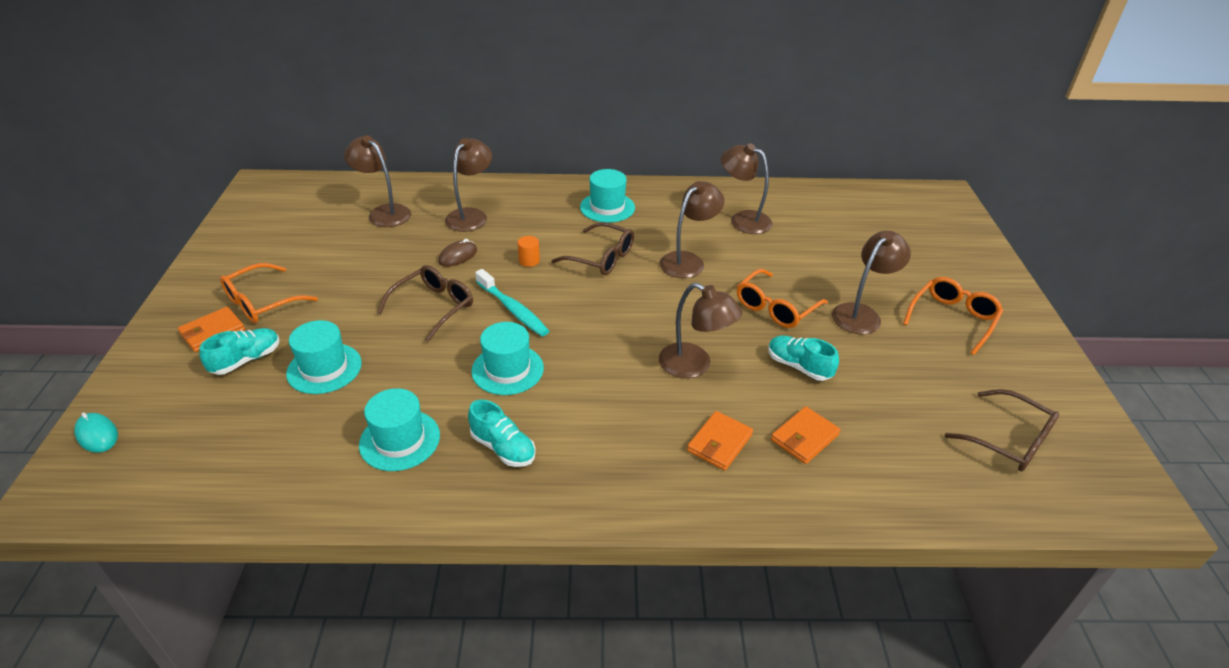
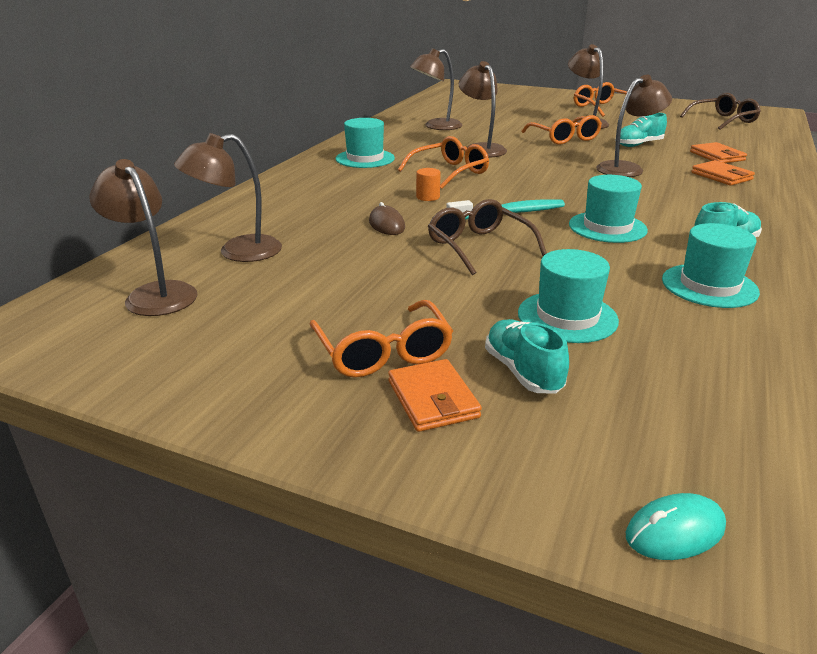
camera: 65 degrees left, 10 degrees down
(471, 215) = (308, 209): brown lamp -> brown lamp (155, 293)
(601, 258) = (450, 172): brown glasses -> orange glasses

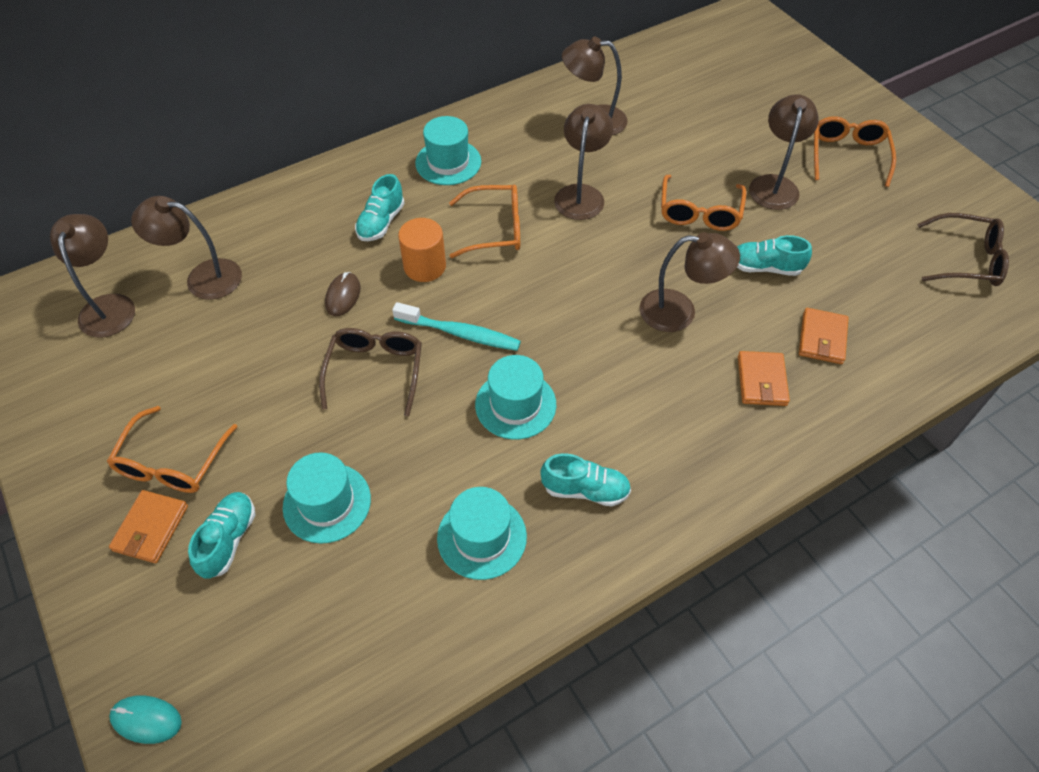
camera: 35 degrees right, 25 degrees up
(358, 190) = (381, 222): none -> turquoise shoe
(428, 197) = (424, 266): orange cylinder -> orange cylinder, size x1.70

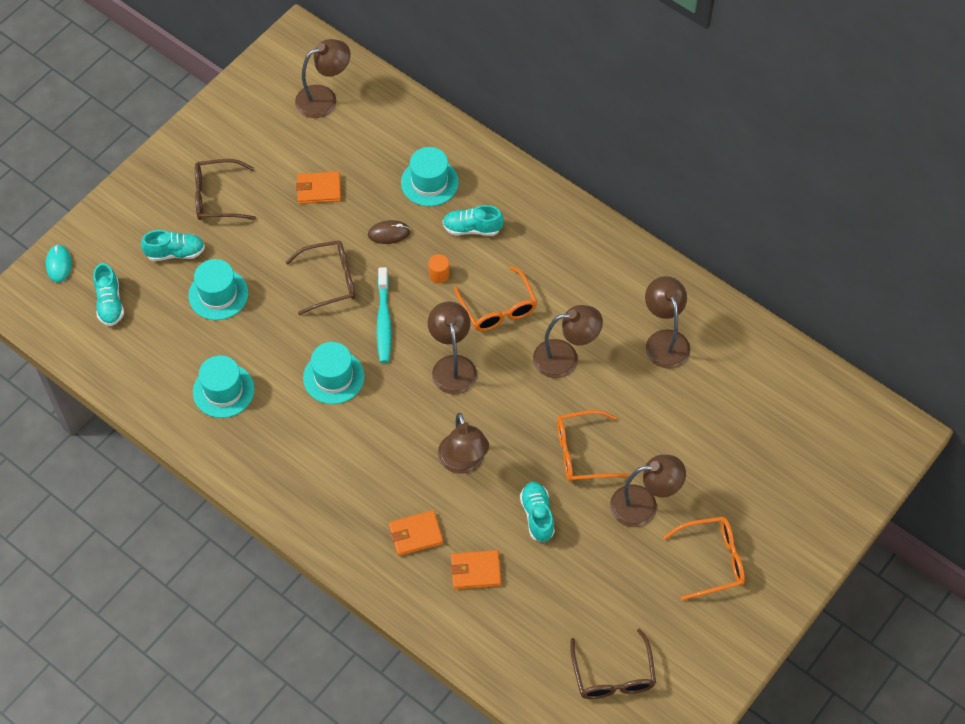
camera: 70 degrees right, 5 degrees up
(151, 528) = (169, 208): orange wallet -> orange wallet (319, 189)
(172, 462) = (217, 197): orange glasses -> brown glasses
(203, 277) = (371, 140): brown lamp -> brown lamp (452, 366)
(424, 266) = (439, 274): orange cylinder -> orange cylinder, size x0.59
(448, 162) = (560, 249): turquoise hat -> turquoise hat (429, 182)
(585, 490) = (279, 441): turquoise shoe -> turquoise shoe (110, 303)

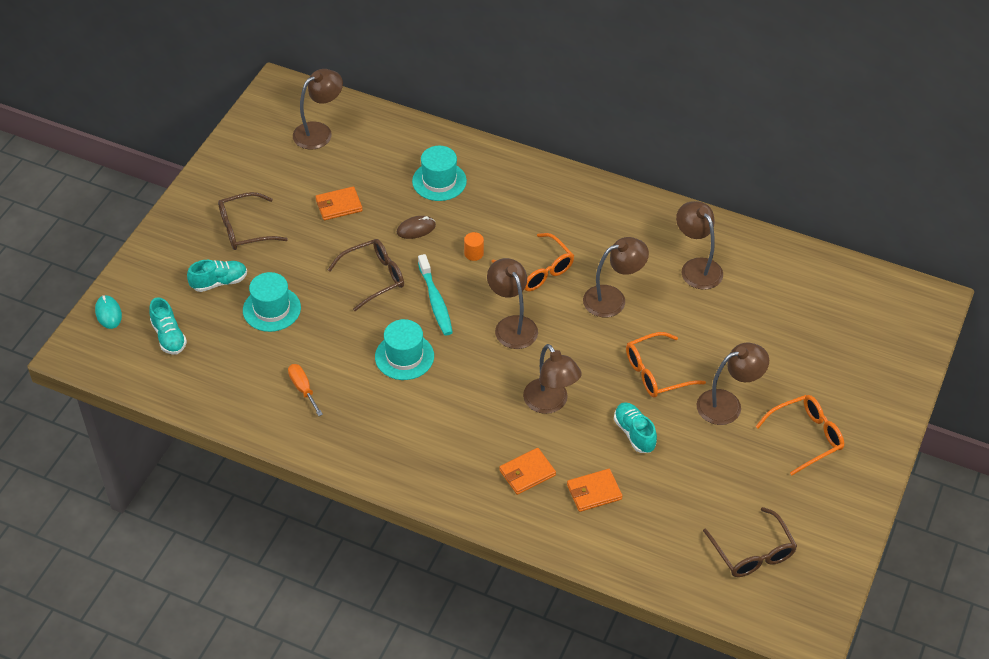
camera: 15 degrees left, 10 degrees down
(223, 390) = (303, 389): turquoise hat -> orange screwdriver
(472, 228) = (491, 211): turquoise shoe -> none

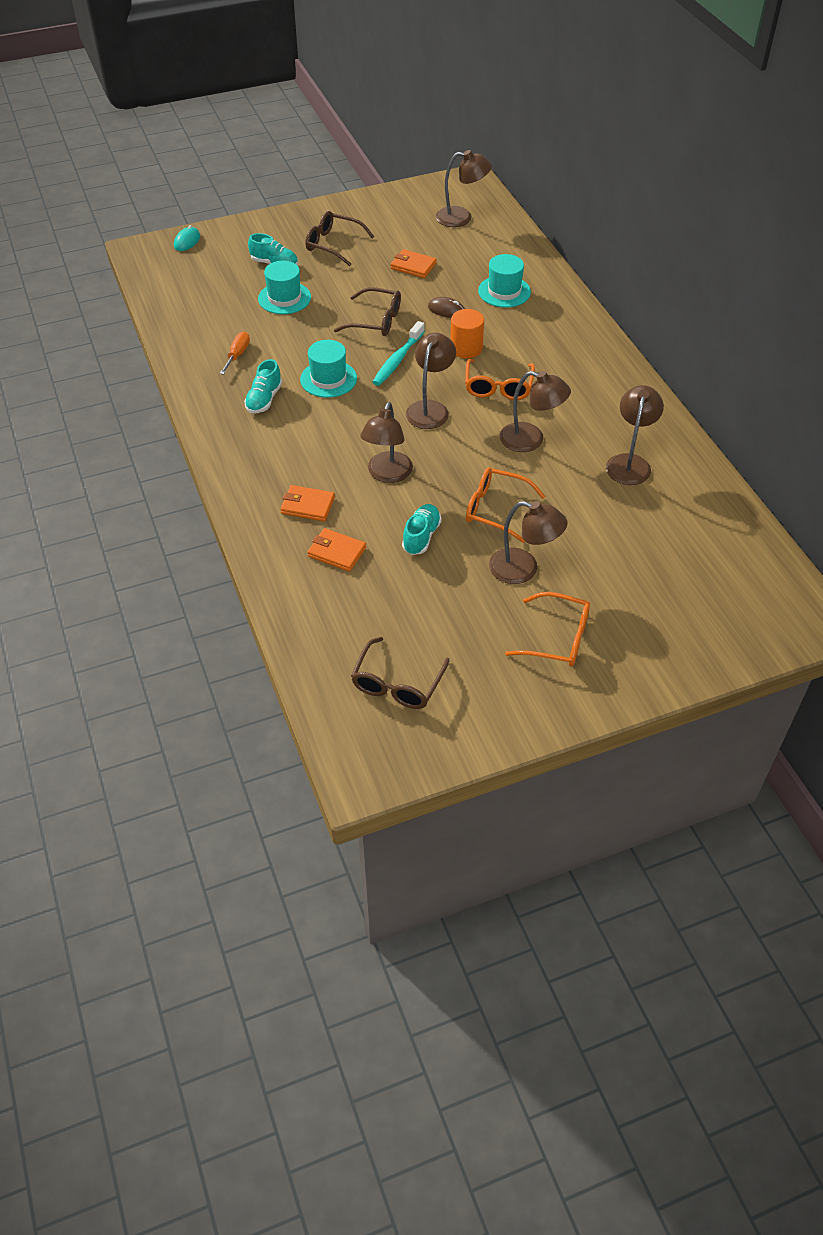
camera: 45 degrees right, 0 degrees up
(169, 336) = (202, 275): turquoise shoe -> turquoise shoe (264, 399)
(474, 253) = (466, 348): orange cylinder -> orange cylinder, size x1.70

